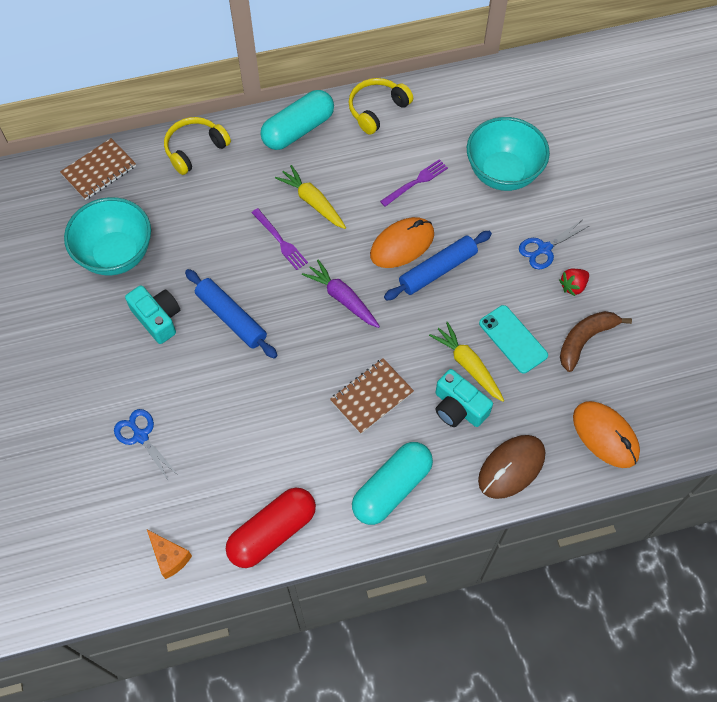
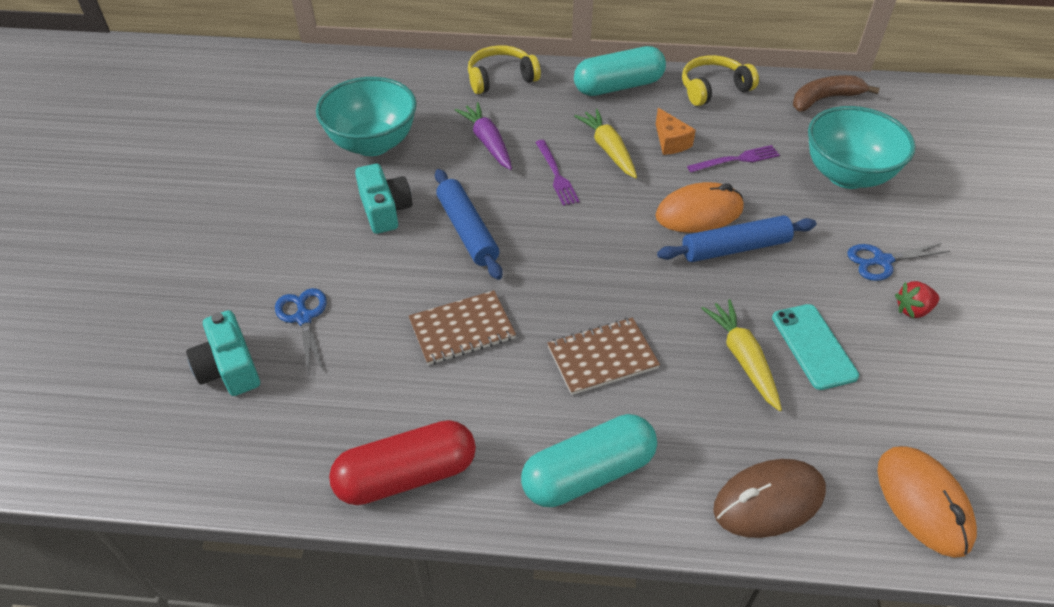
camera: 20 degrees right, 15 degrees down
(99, 170) = (394, 73): brown notebook -> brown notebook (462, 329)
(170, 557) = (264, 462): orange cheese -> orange cheese (670, 142)
(342, 298) = (606, 246): purple carrot -> purple carrot (487, 142)
(458, 407) = (714, 403): turquoise camera -> turquoise camera (229, 368)
(585, 340) = (916, 375): brown banana -> brown banana (824, 99)

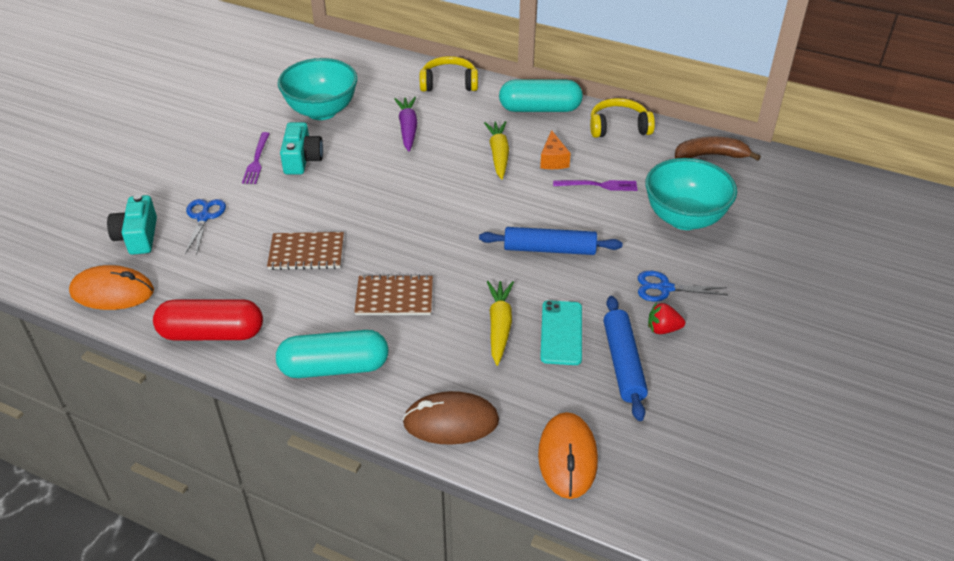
camera: 20 degrees right, 5 degrees down
(467, 230) = (352, 188): blue rolling pin -> blue rolling pin (623, 363)
(556, 175) = (445, 164): purple fork -> purple fork (256, 160)
(699, 213) = (539, 217): orange mouse -> orange mouse (112, 292)

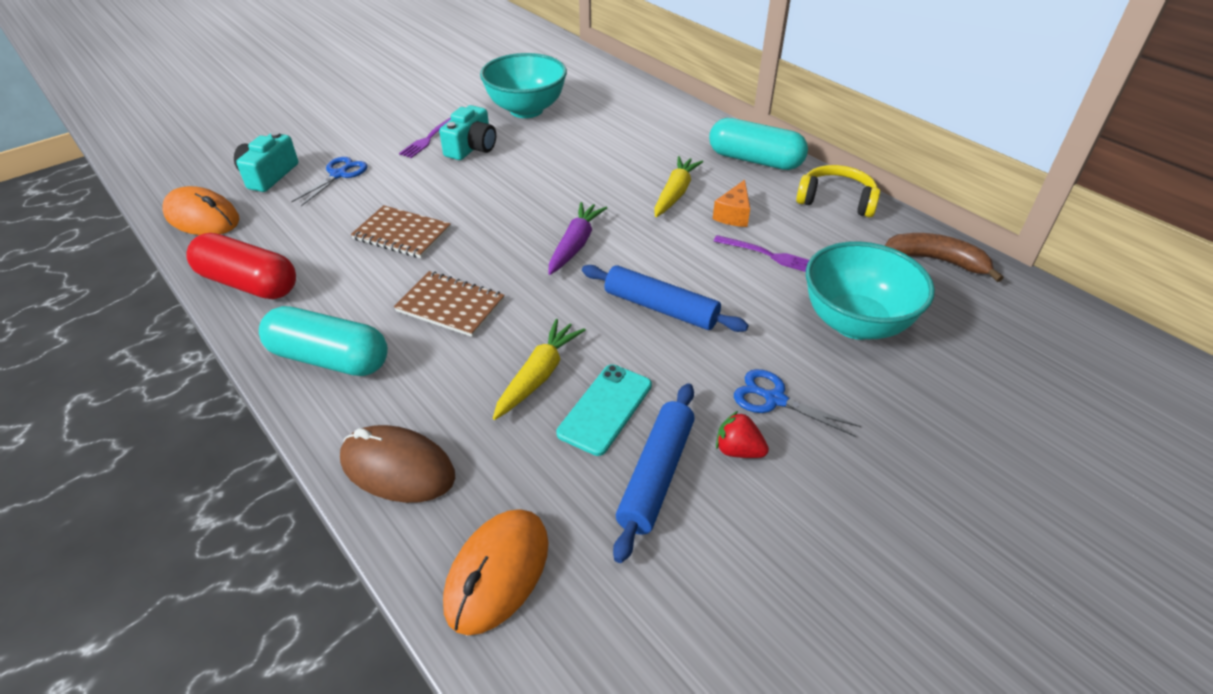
camera: 25 degrees right, 0 degrees up
(408, 128) = (598, 145): purple carrot -> purple carrot (575, 245)
(449, 83) = (673, 114): yellow headphones -> none

